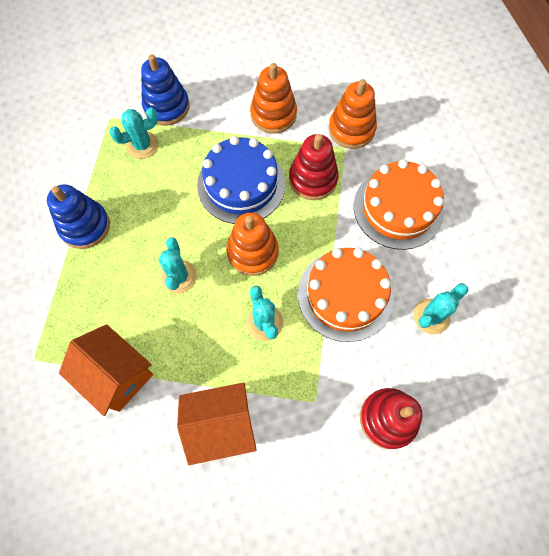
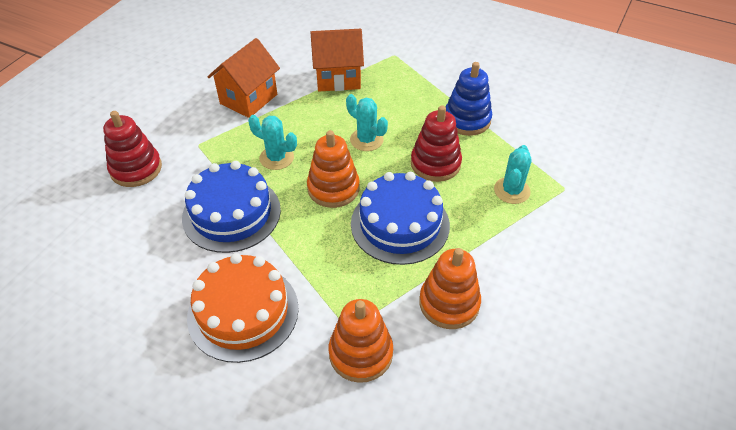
camera: 135 degrees right, 20 degrees down
(166, 107) = (541, 232): blue stacking toy -> none
(313, 179) = (346, 275): red stacking toy -> red stacking toy (435, 163)
(345, 295) = (231, 213): orange cake -> blue cake
(431, 316) = (145, 248): turquoise cactus -> none

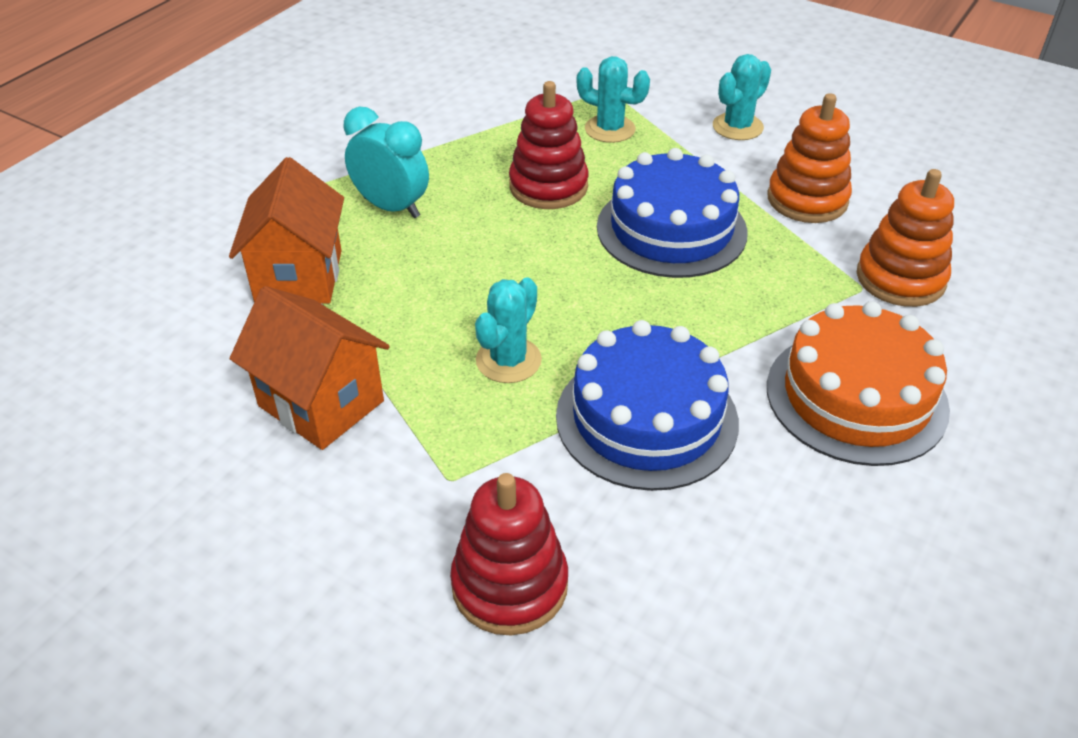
camera: 85 degrees left, 5 degrees down
(333, 188) = (593, 292): orange stacking toy -> none
(366, 140) = (481, 251): turquoise cactus -> turquoise cactus (737, 127)
(401, 101) = (392, 207): none -> turquoise clock
(467, 120) = (455, 148): blue stacking toy -> none

